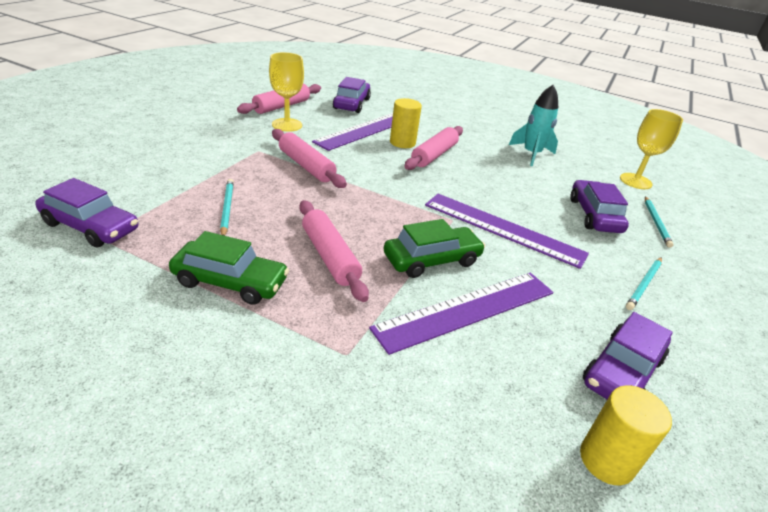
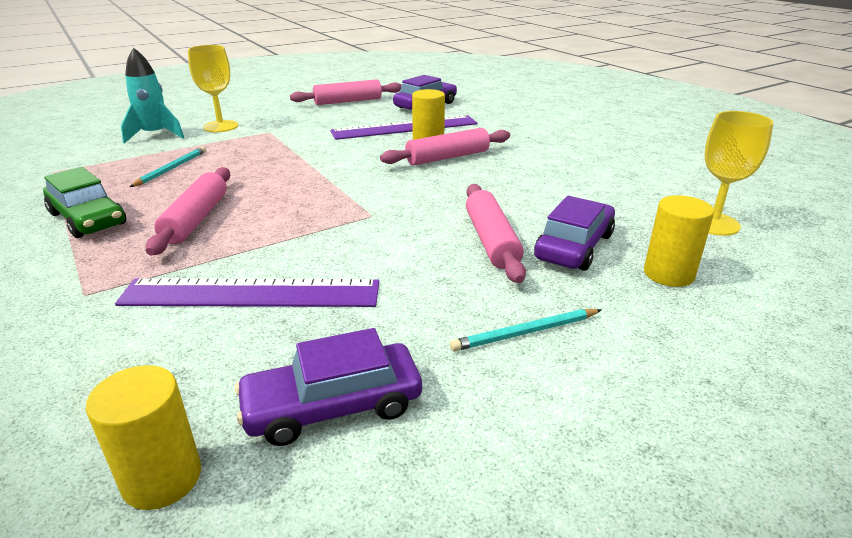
camera: 35 degrees right, 5 degrees down
(91, 226) = (58, 164): purple car -> none
(287, 125) = (328, 116): yellow goblet -> yellow goblet (221, 126)
(306, 166) = (293, 148): pink rolling pin -> pink rolling pin (491, 241)
(432, 260) = (288, 244): green car -> none
(503, 229) = (418, 235): purple ruler -> none
(531, 154) = (584, 173): turquoise rocket -> turquoise rocket (155, 135)
(656, 223) = (668, 274): turquoise pencil -> yellow cylinder

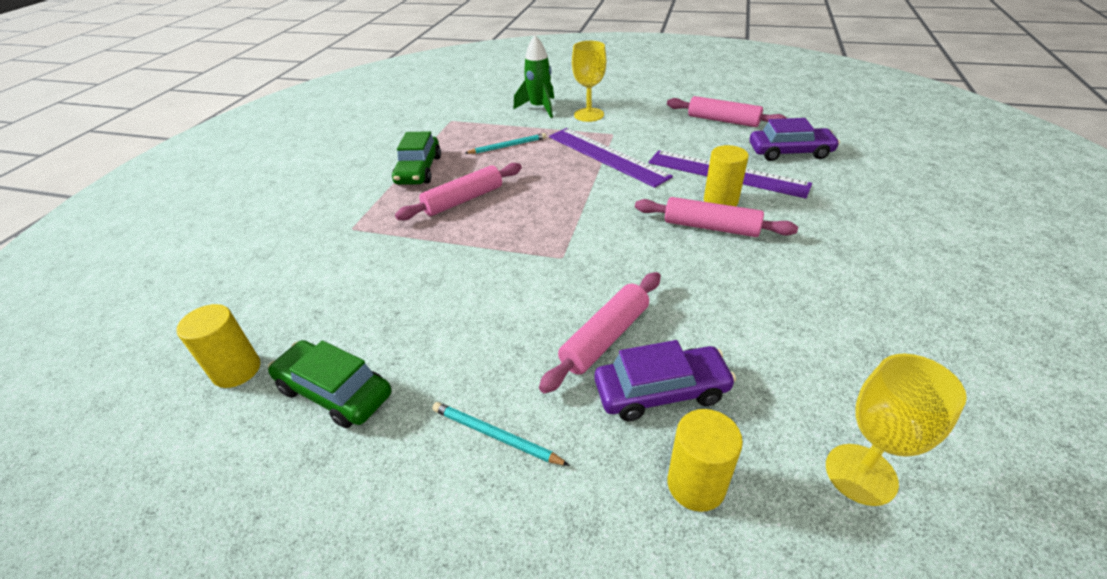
camera: 50 degrees right, 10 degrees up
(155, 135) = (539, 108): turquoise rocket -> green rocket
(251, 293) = (410, 280): purple ruler -> purple ruler (606, 156)
(333, 406) = (334, 392): purple car -> green car

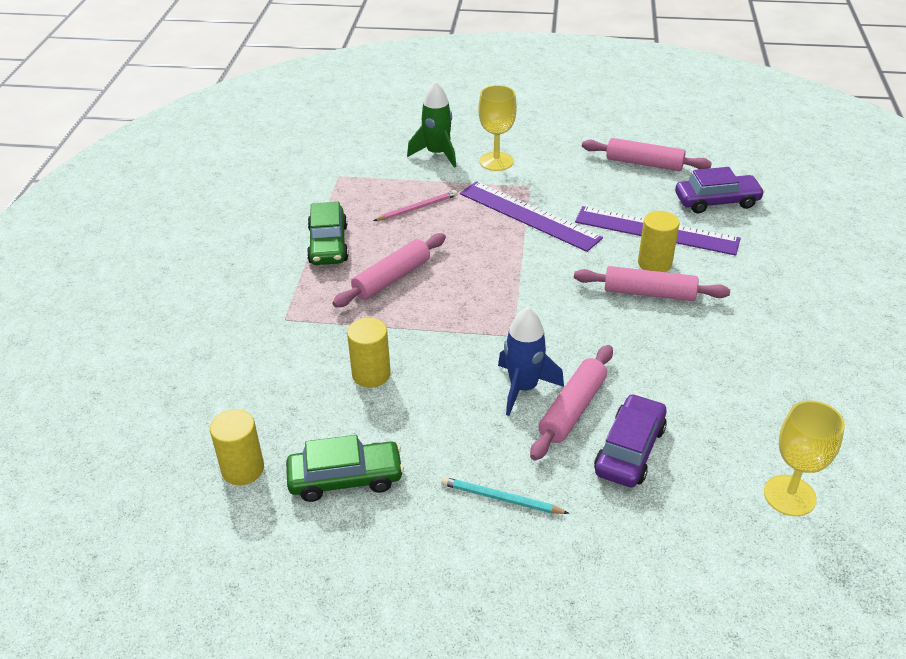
camera: 10 degrees left, 0 degrees up
(334, 392) = (345, 478): green car -> green car turned 150 degrees clockwise
(508, 146) = (417, 208): turquoise pencil -> pink pencil
(558, 310) = (523, 388): none -> blue rocket
(661, 391) = (629, 450): purple car -> purple car turned 45 degrees counterclockwise
(696, 484) = (668, 516): yellow cylinder -> yellow cylinder (371, 374)

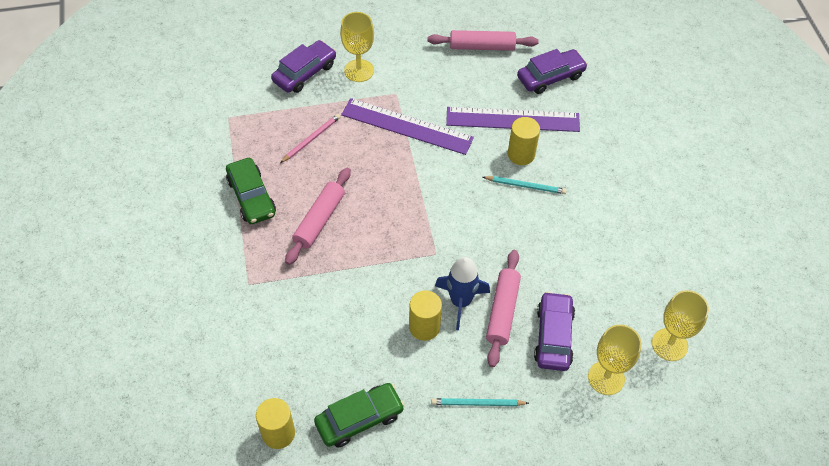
camera: 20 degrees left, 15 degrees up
(371, 374) = (341, 320): yellow cylinder -> yellow cylinder (424, 327)
(437, 154) = (304, 73): green rocket -> purple car
(649, 293) = (525, 186): pink rolling pin -> turquoise pencil
(686, 512) = (606, 378): none -> yellow goblet

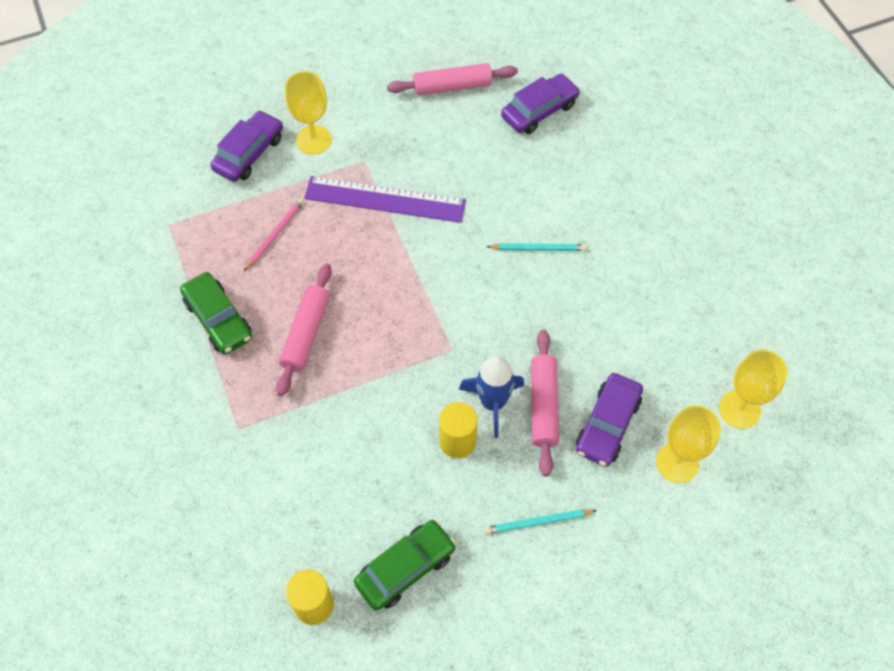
camera: 10 degrees left, 5 degrees up
(512, 119) = (506, 170): purple ruler -> none
(521, 154) = (525, 211): yellow cylinder -> none
(553, 336) = (607, 424): purple car -> purple car turned 150 degrees counterclockwise

